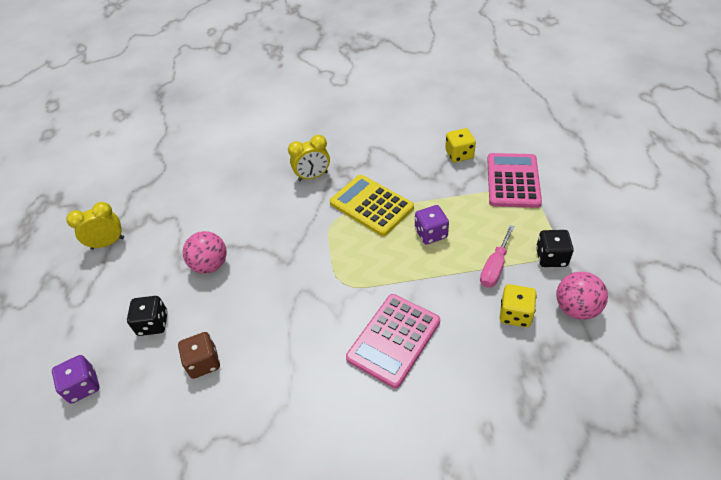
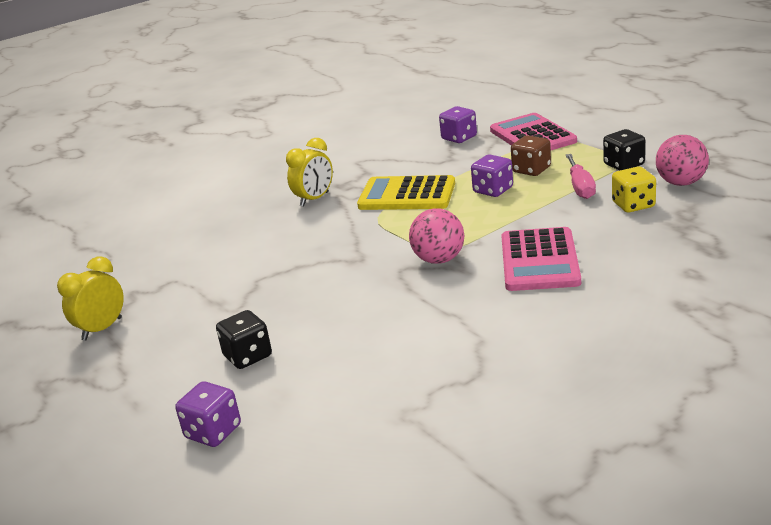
camera: 30 degrees left, 20 degrees down
(204, 363) = (349, 354): brown dice -> brown dice (531, 170)
(210, 265) = (267, 293): pink ball -> pink ball (439, 260)
(459, 154) = (459, 138): yellow dice -> purple dice

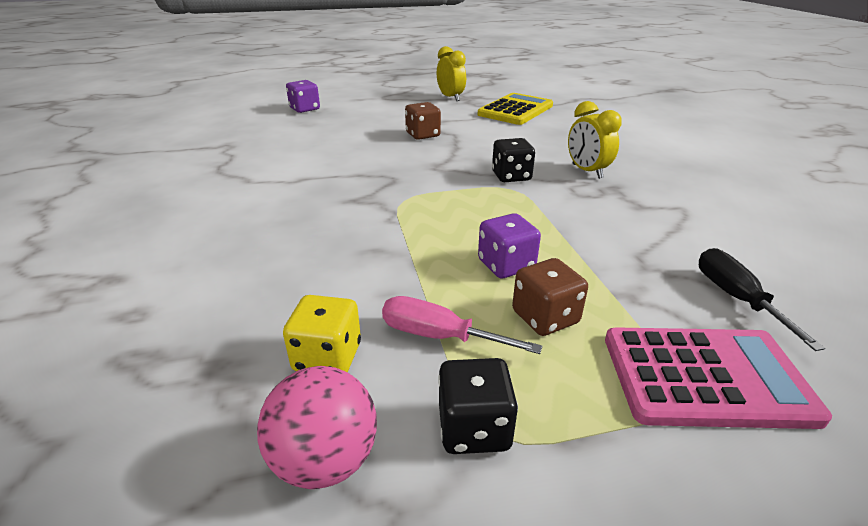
camera: 110 degrees right, 5 degrees up
(248, 356) = (359, 121): black dice -> black dice (511, 176)
(272, 296) = (423, 135): none -> brown dice
(407, 195) = (549, 213): yellow calculator -> yellow calculator (515, 110)
(439, 260) = (386, 195): pink ball -> none
(459, 138) = (736, 298): purple dice -> black screwdriver
(539, 260) = (308, 237): pink calculator -> none

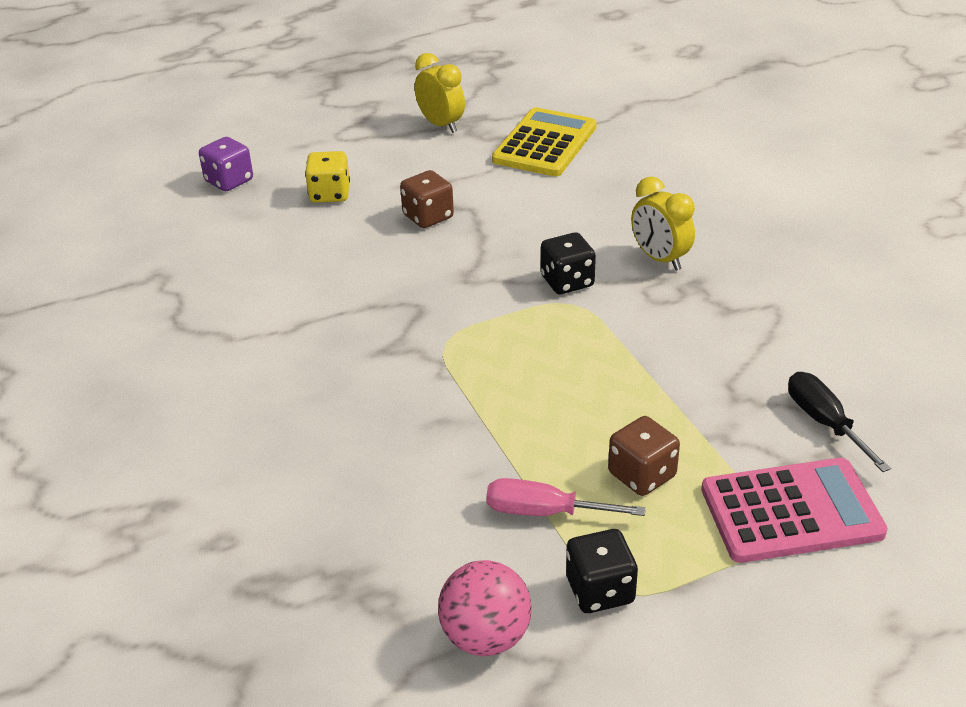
camera: 10 degrees left, 5 degrees up
(327, 357) = (446, 551): yellow dice -> yellow dice (330, 194)
(506, 265) = (590, 418): purple dice -> none

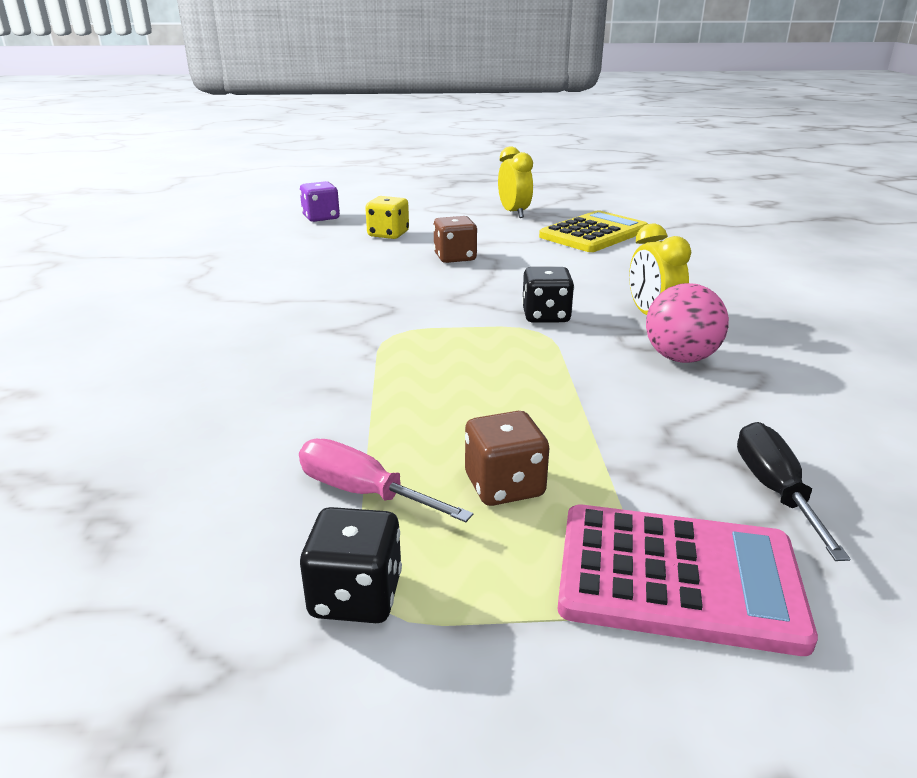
camera: 20 degrees right, 10 degrees down
(486, 637) = (174, 605): pink ball -> pink ball (680, 358)

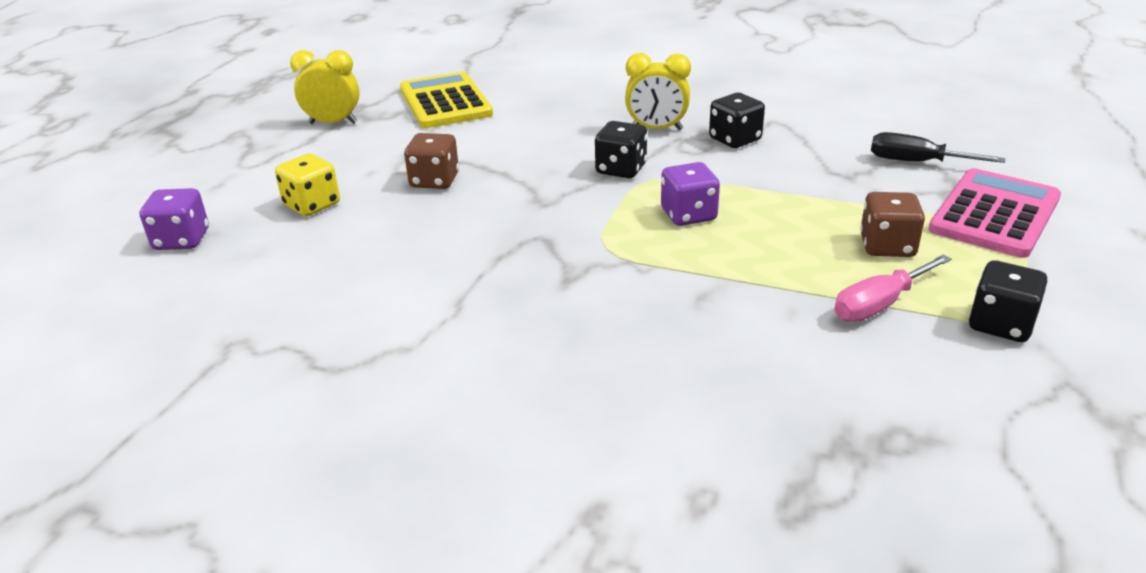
camera: 65 degrees left, 5 degrees up
(482, 360) = (688, 215): none -> purple dice
(680, 358) = (735, 139): pink ball -> black dice

